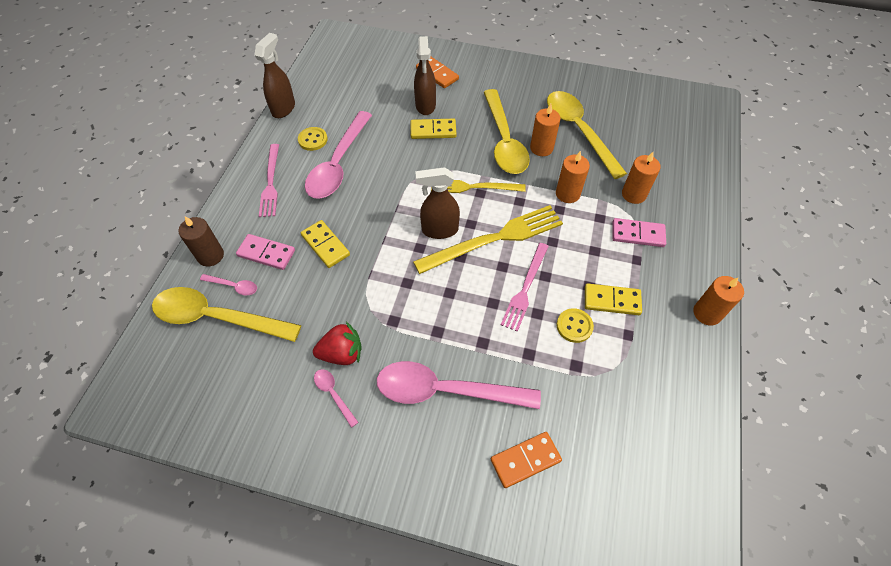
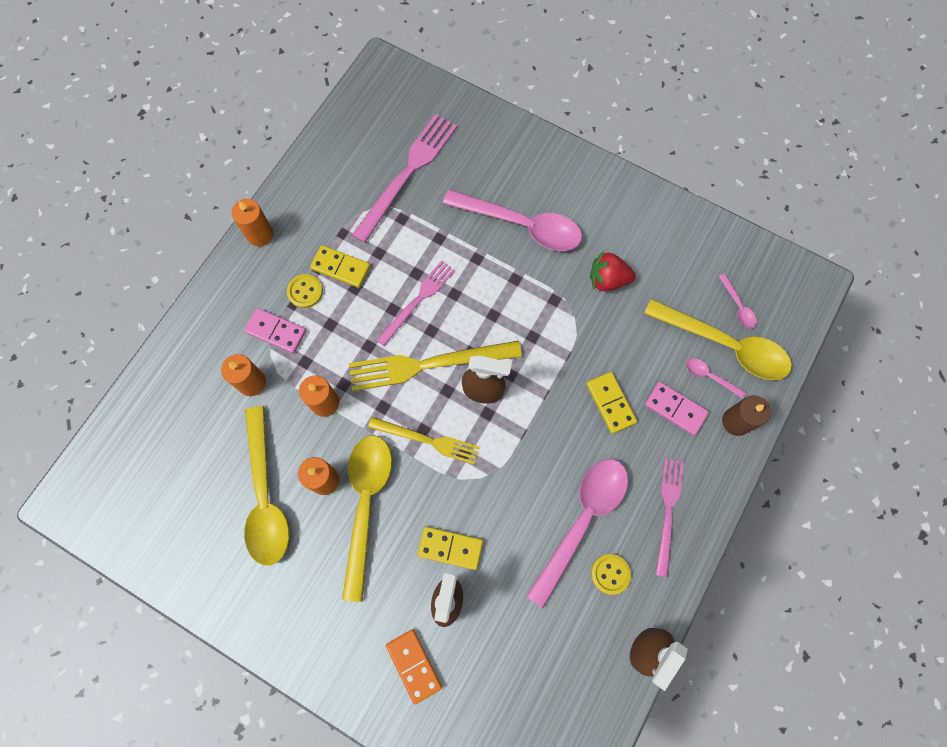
camera: 165 degrees left, 15 degrees up
(333, 394) = (619, 246): pink spoon -> pink spoon (738, 306)
(525, 460) = (474, 159): orange domino -> none
(574, 326) = (387, 252): yellow button -> yellow button (305, 291)
(594, 420) = (407, 174): none -> pink fork

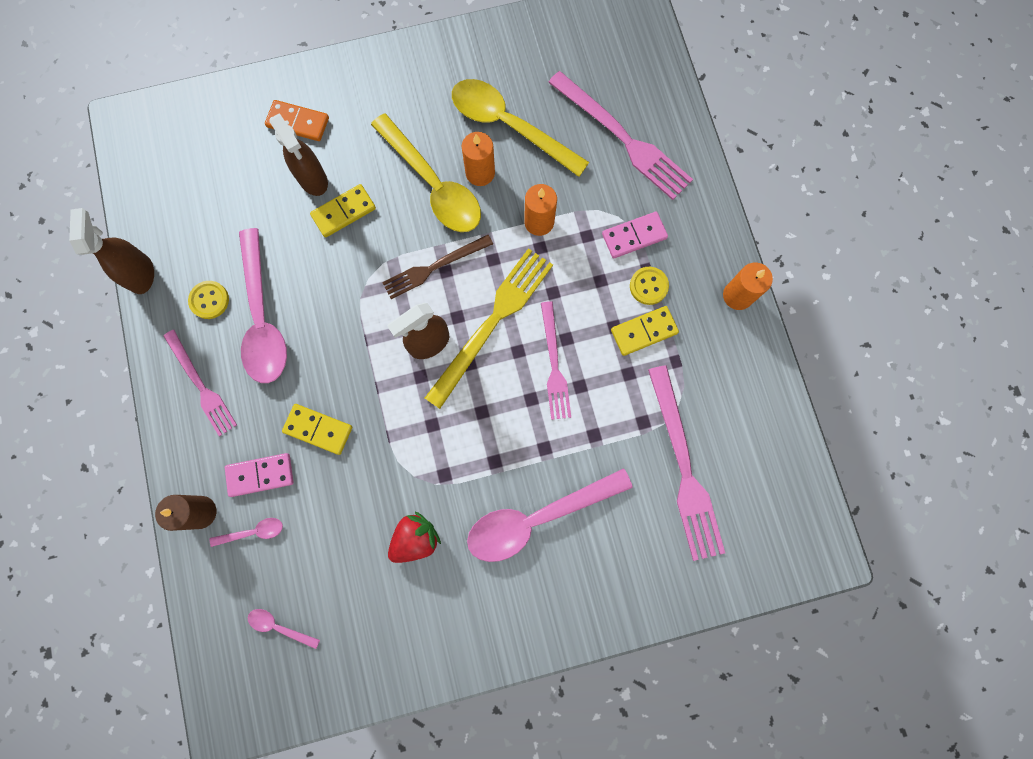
camera: 135 degrees right, 5 degrees up
(202, 406) = (622, 138): none -> pink fork
(252, 382) = (607, 185): orange candle -> none
(427, 440) = (434, 267): yellow fork -> brown fork
(725, 345) = (261, 575): yellow spoon -> none

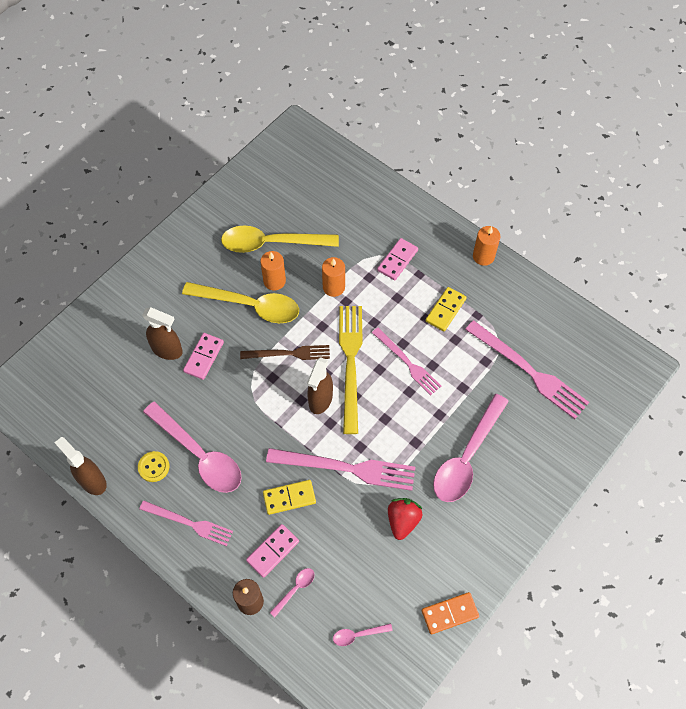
camera: 35 degrees left, 15 degrees down
(298, 122) = (130, 322): orange domino -> orange domino (449, 613)
(344, 212) = (204, 357): yellow domino -> pink domino
(434, 267) = (289, 353): brown fork -> brown fork turned 120 degrees counterclockwise
(622, 138) = (347, 209): pink fork -> pink fork (346, 468)
(648, 286) = (428, 283): yellow button -> none

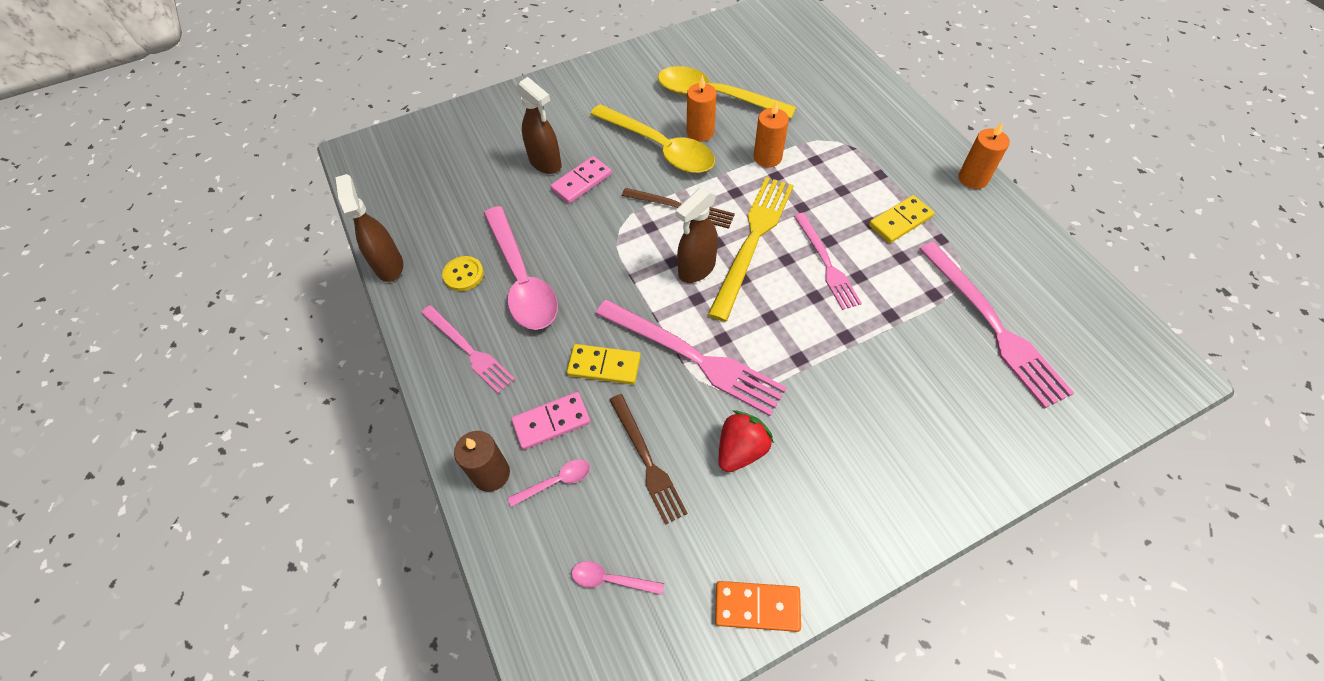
camera: 25 degrees right, 5 degrees down
(347, 552) = (647, 460): none -> brown fork
(397, 260) = (858, 152): pink domino -> none
(466, 457) = (864, 402): pink spoon -> none

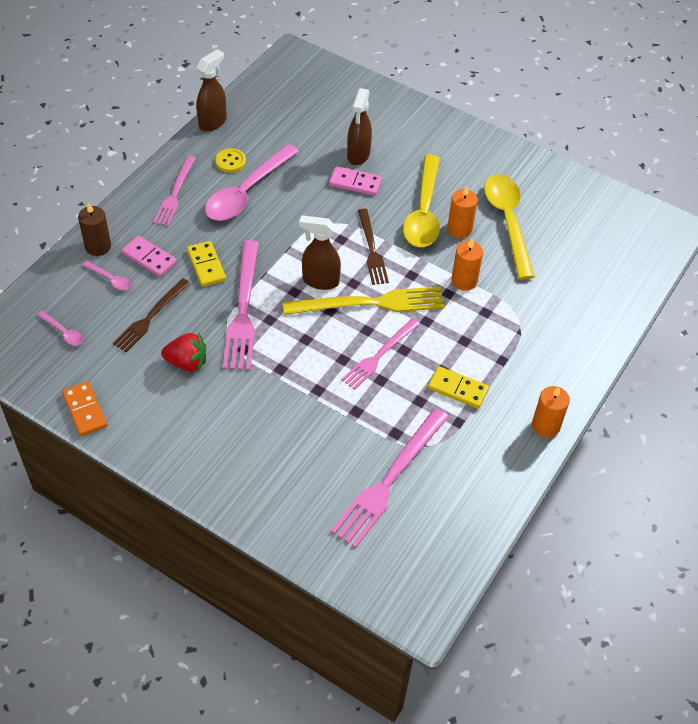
camera: 55 degrees right, 5 degrees down
(610, 579) = (64, 332): pink spoon -> pink spoon turned 150 degrees clockwise

